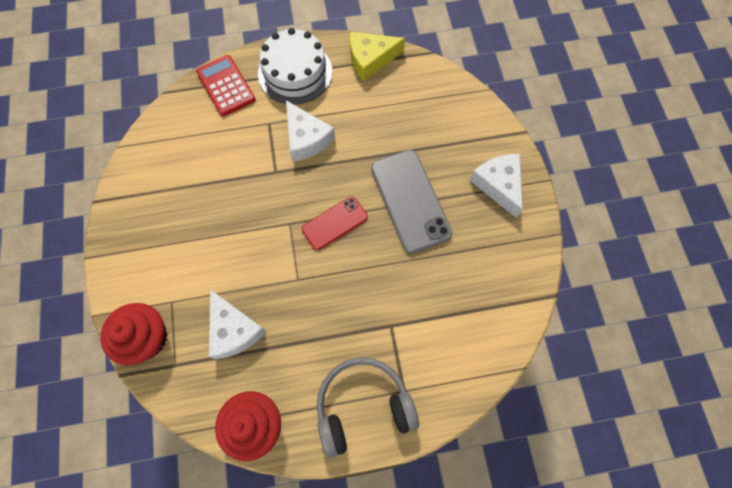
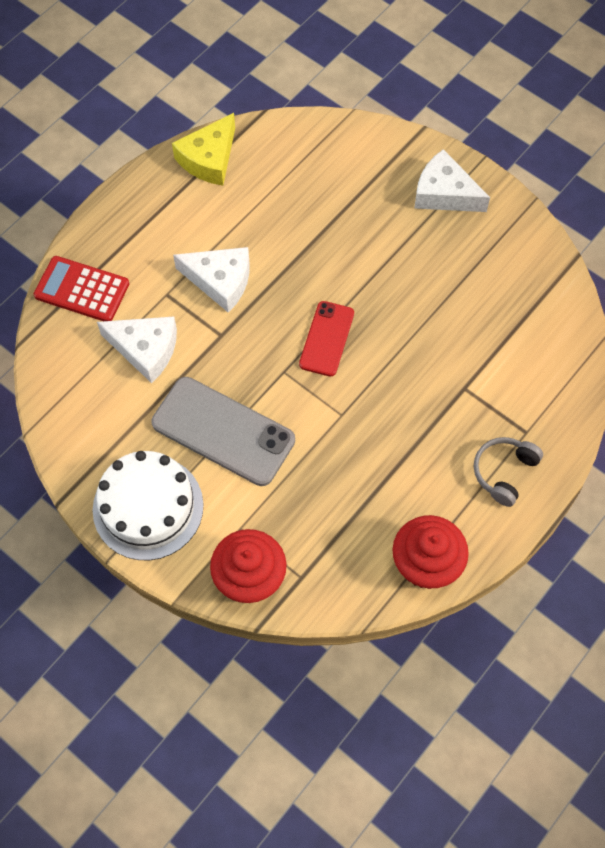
camera: 40 degrees left, 5 degrees down
(233, 330) = (326, 504): white cheese -> white cheese (145, 349)
(295, 72) = (143, 225): white cake -> white cake (148, 507)
(363, 406) = (504, 472): grey headphones -> grey headphones, size x0.61
(410, 201) = (377, 266): grey phone -> grey phone (223, 431)

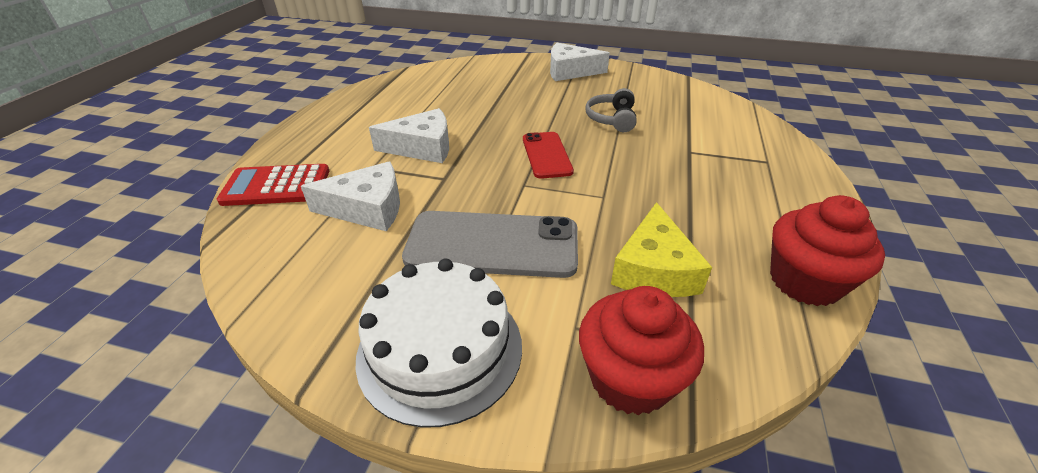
camera: 25 degrees left, 25 degrees down
(209, 159) = (374, 92): yellow cheese -> yellow cheese (654, 269)
(504, 472) = (784, 189): grey headphones -> grey headphones (612, 119)

